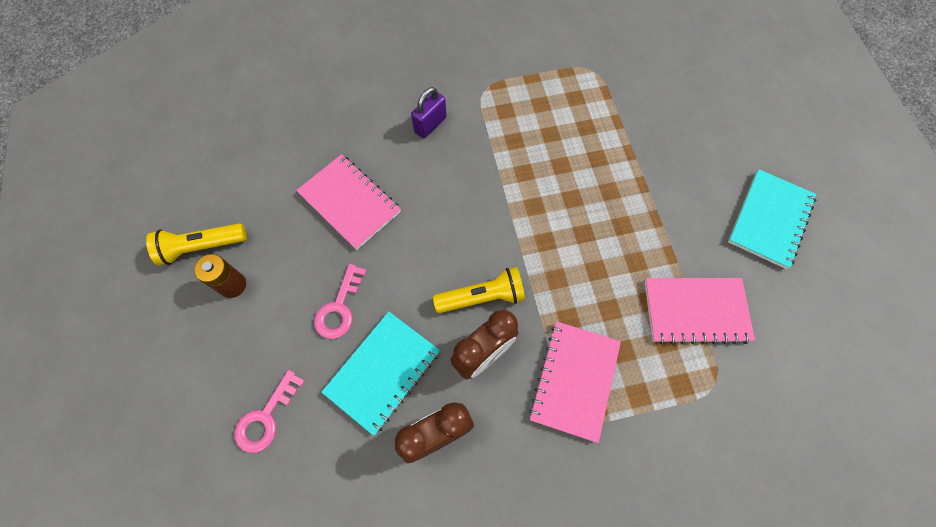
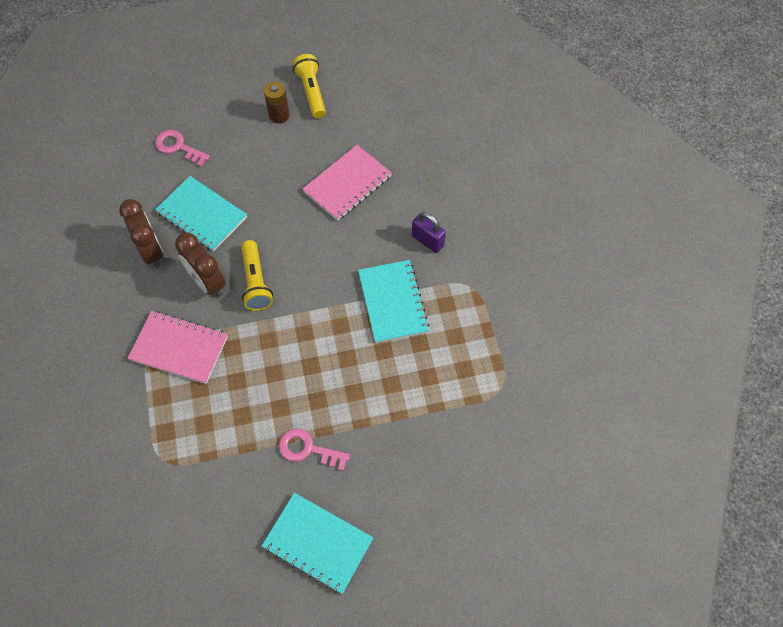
camera: 90 degrees right, 5 degrees down
(339, 308) = (255, 184): pink key -> pink key (307, 449)
(505, 157) = (393, 302): none -> turquoise notebook
(695, 311) = (229, 454): pink notebook -> none

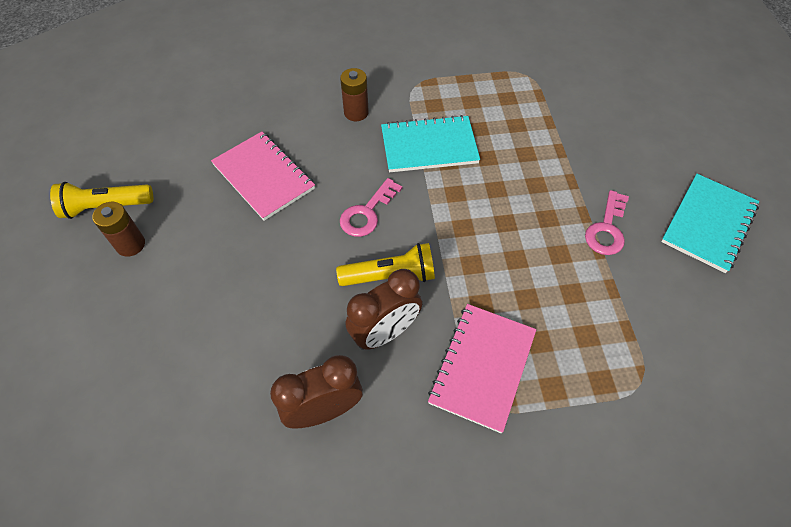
camera: 85 degrees left, 5 degrees down
(178, 147) = (141, 377): pink key -> pink key (367, 213)
(202, 215) = (273, 341): turquoise notebook -> none
(427, 241) = (356, 112): purple padlock -> brown battery

